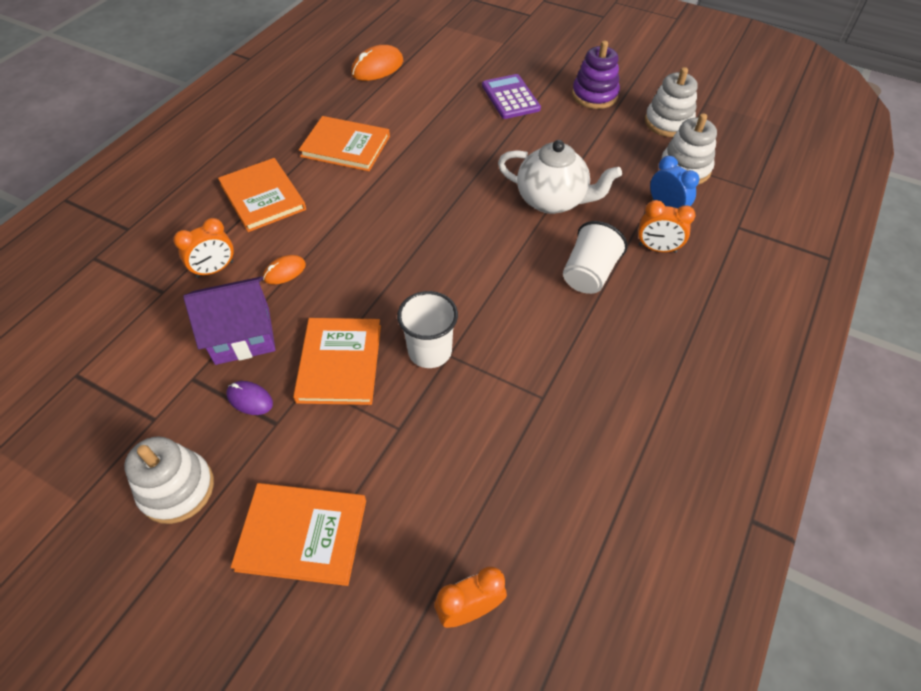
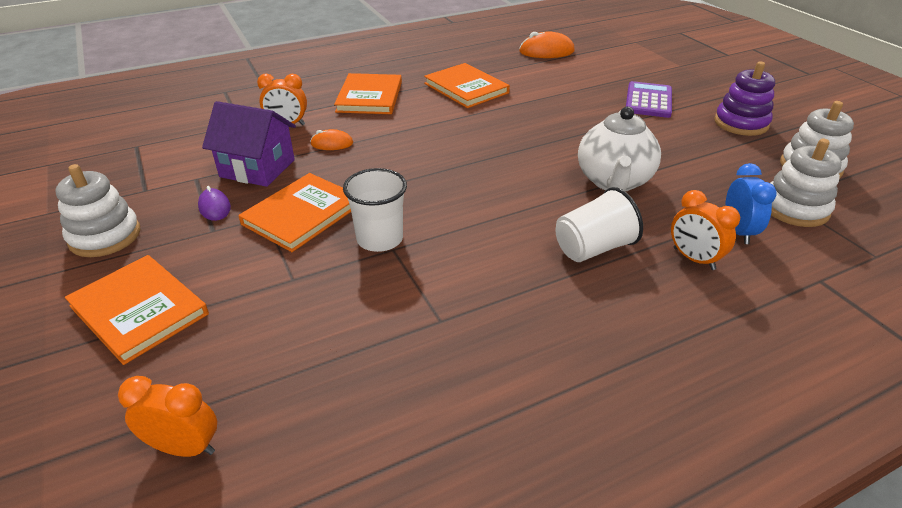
camera: 35 degrees right, 15 degrees down
(552, 200) = (613, 181): white teapot -> white teapot turned 45 degrees clockwise

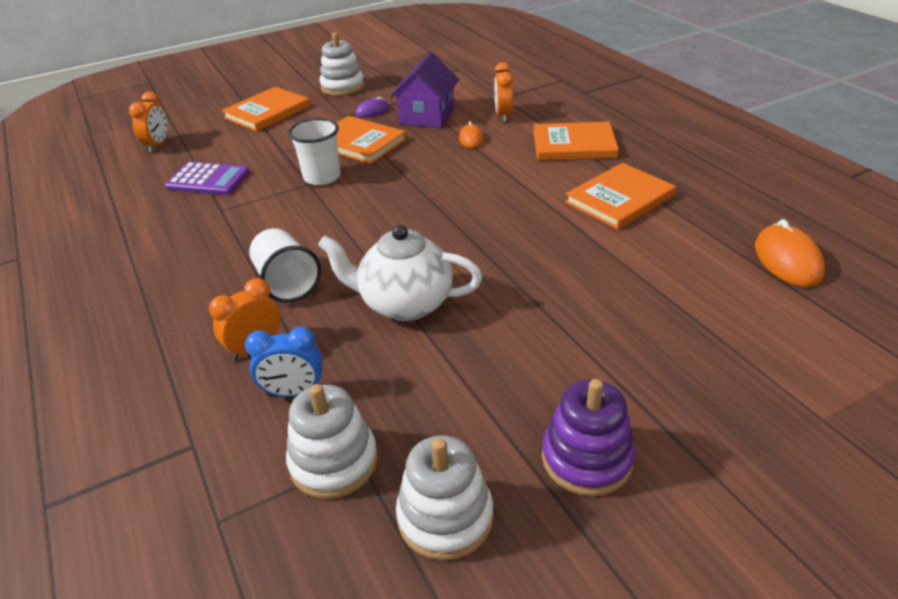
camera: 90 degrees right, 0 degrees up
(648, 100) = (640, 356): purple calculator -> purple calculator (208, 180)

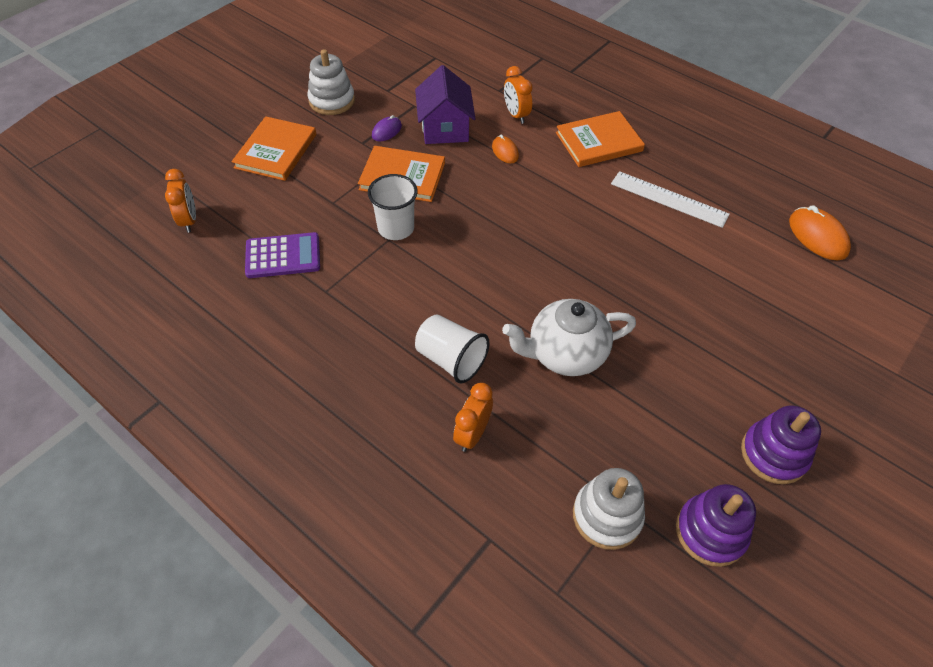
camera: 25 degrees left, 15 degrees up
(293, 392) = (534, 466): blue clock -> none
(445, 517) = (710, 532): white stacking toy -> purple stacking toy
(619, 199) = (669, 199): orange book -> white ruler

